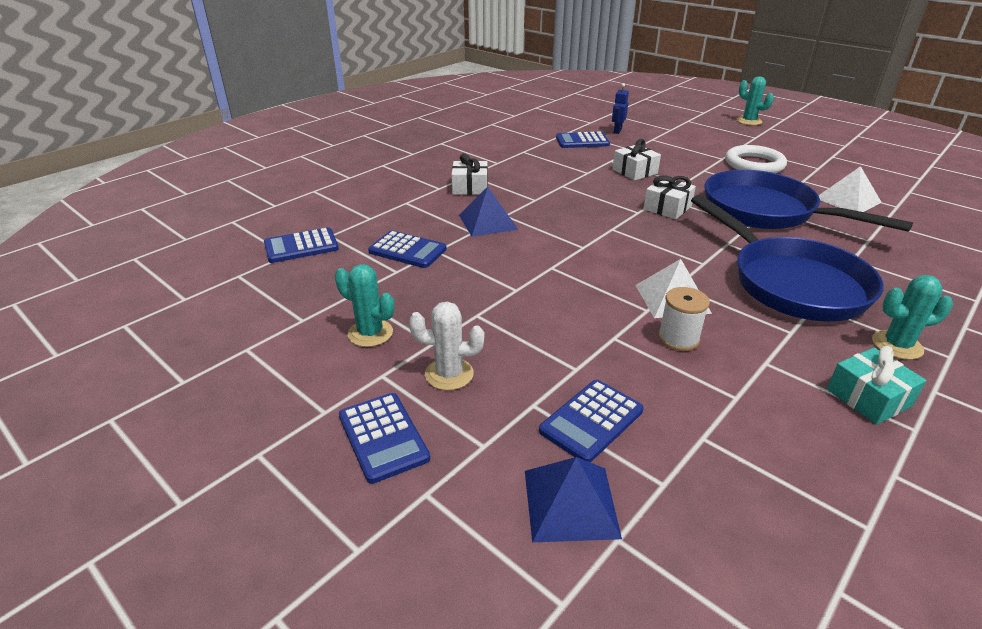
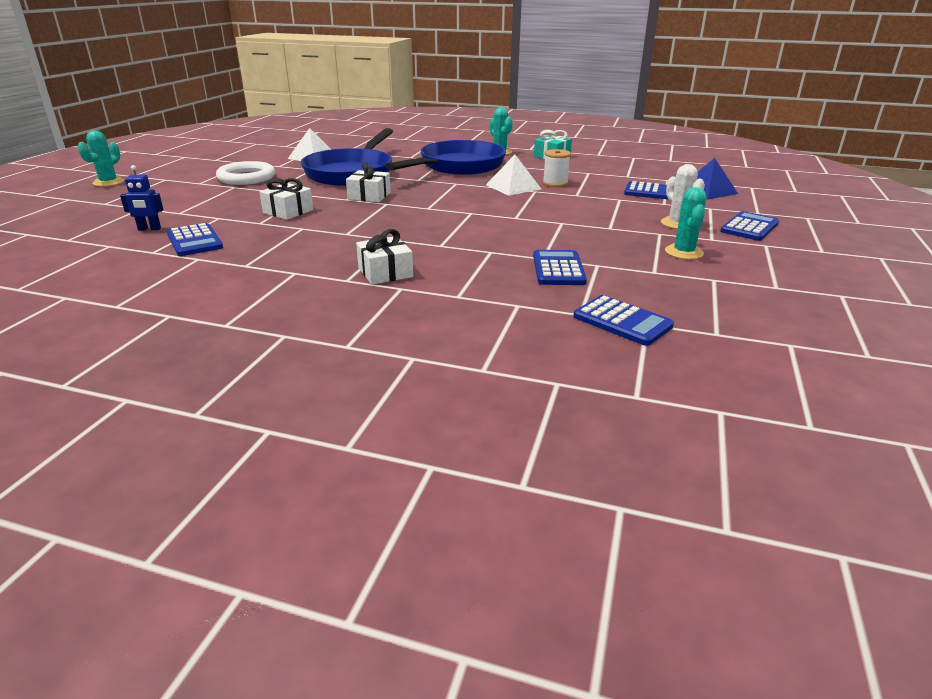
camera: 115 degrees left, 5 degrees down
(487, 222) = (463, 249): blue pyramid -> none

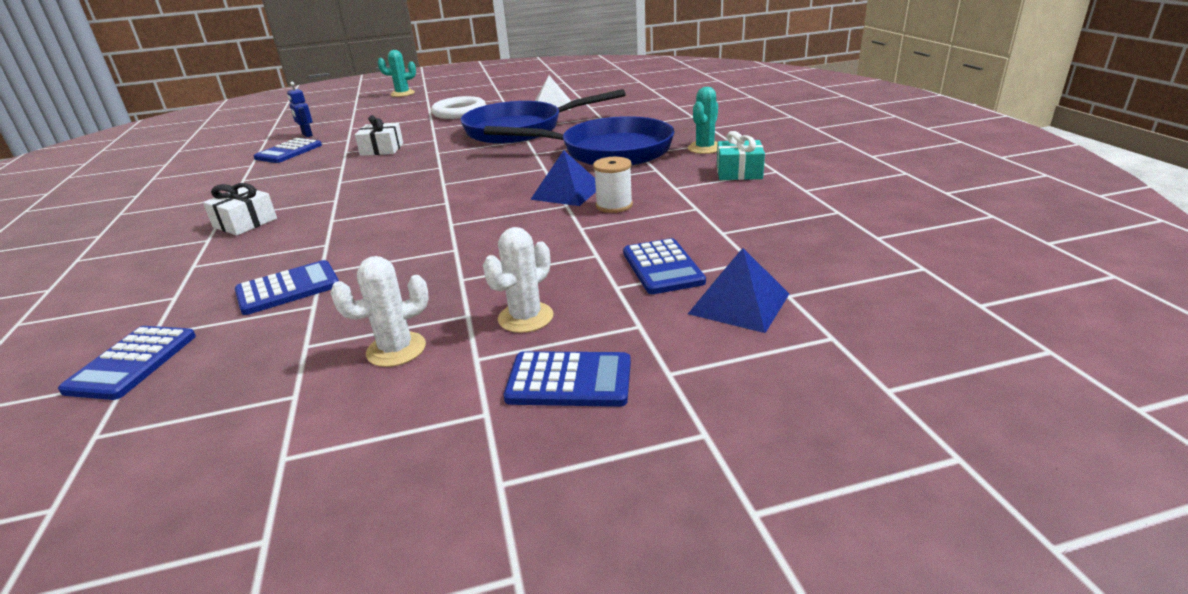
camera: 60 degrees right, 0 degrees up
(369, 196) = (455, 156): white gift -> none
(513, 187) = (567, 192): white pyramid -> blue pyramid
(684, 252) = (396, 349): turquoise cactus -> white cactus

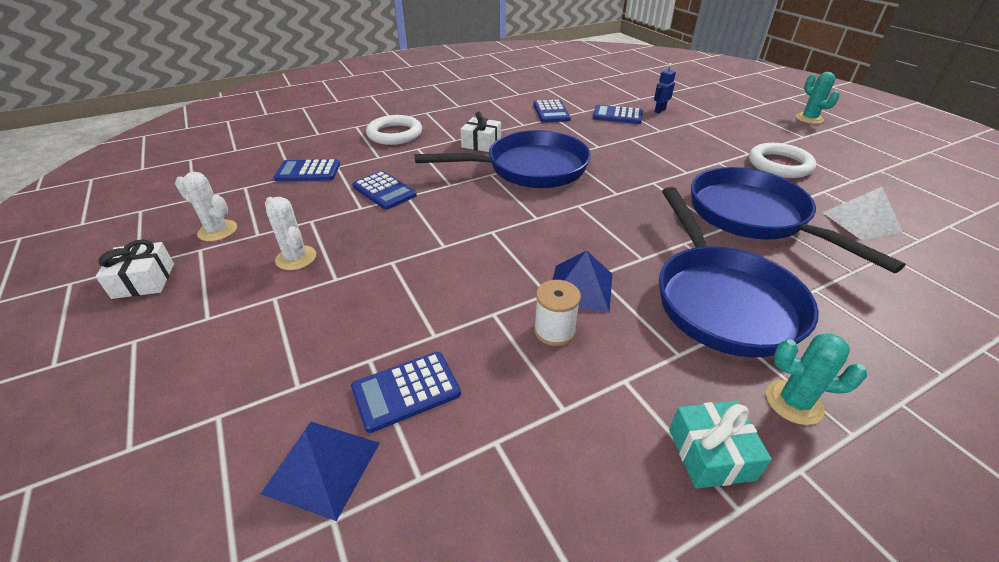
camera: 75 degrees right, 10 degrees up
(113, 285) = (395, 134): none -> white ring
(345, 200) = (529, 168): none -> blue pan
(382, 149) = (645, 152): white gift -> white gift (144, 280)
(525, 317) = (325, 311): white cactus -> white cactus (217, 231)
(569, 381) = (229, 353): blue calculator -> blue calculator (551, 112)

